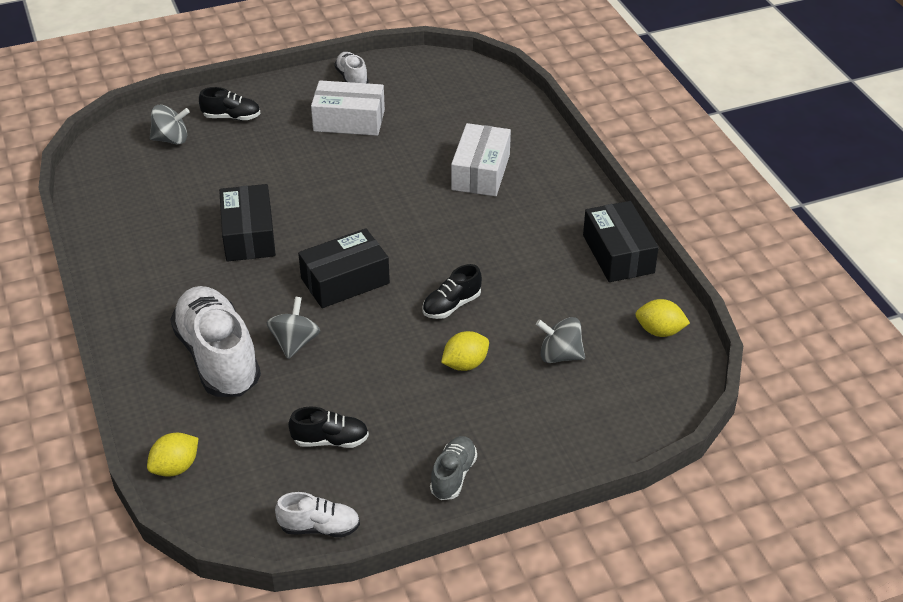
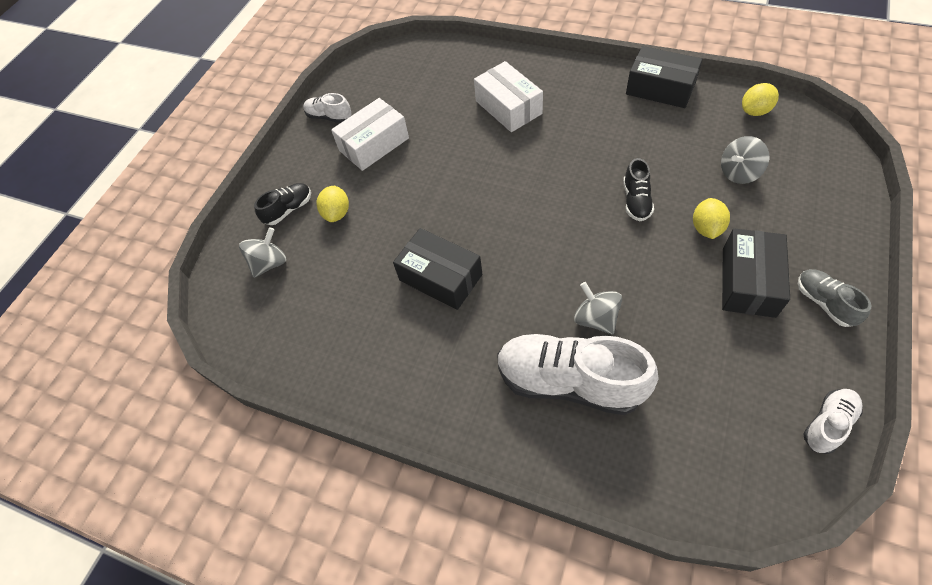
camera: 40 degrees left, 15 degrees up
(175, 467) = (682, 492): yellow lemon -> yellow lemon (337, 213)
(330, 440) = (729, 359): black shoe -> none
(345, 281) = (552, 247): black box -> black box (748, 282)

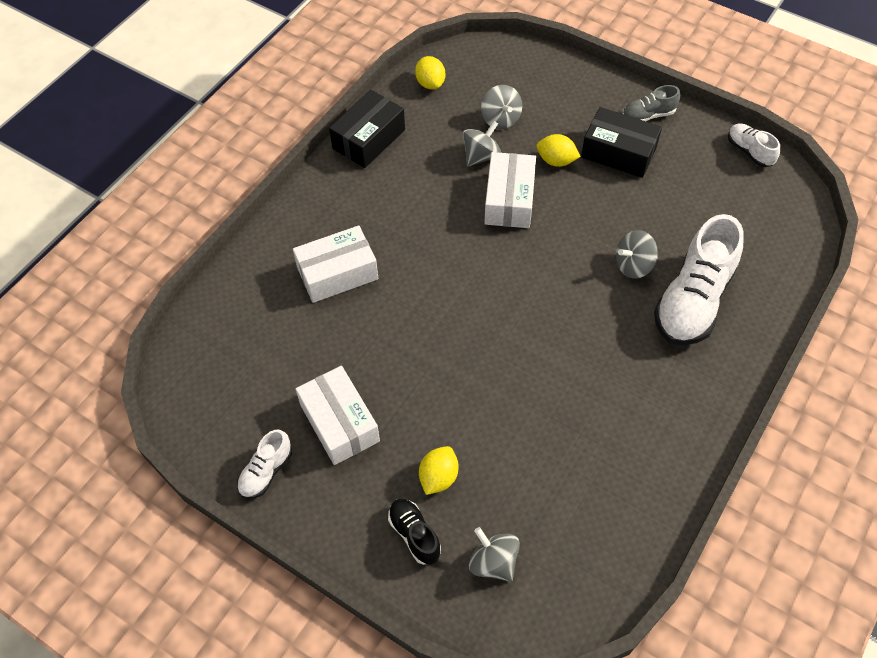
camera: 85 degrees left, 0 degrees up
(337, 213) = (438, 477): yellow lemon -> yellow lemon turned 75 degrees counterclockwise
(440, 277) = (558, 382): black box -> none
(636, 201) = (509, 200): black shoe -> white box
(681, 168) = (481, 156): none -> grey spinning top

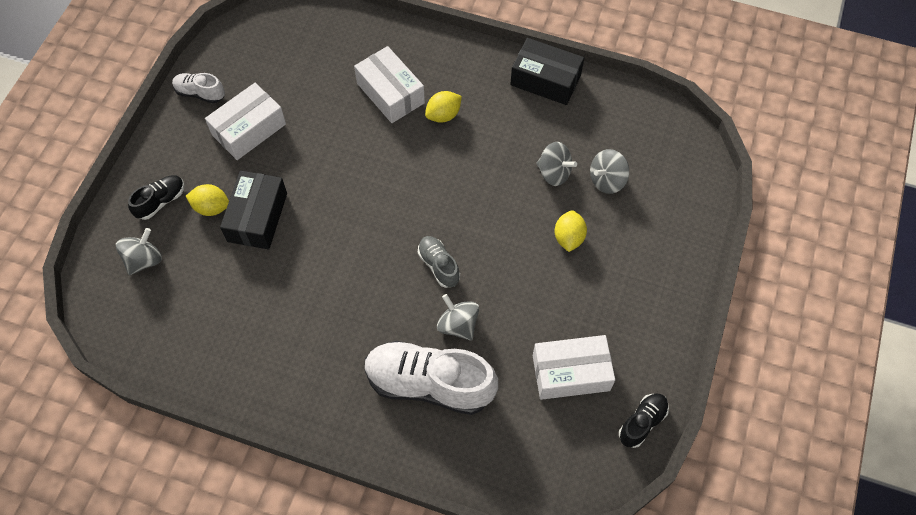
camera: 75 degrees right, 5 degrees up
(430, 83) = (633, 112): yellow lemon -> yellow lemon (443, 115)
(509, 200) = (507, 206): white box -> white box (571, 373)
(618, 152) = (598, 292): black box -> black box (257, 217)
(648, 115) = (659, 314): grey shoe -> grey shoe (438, 265)
(749, 151) = (642, 422): white shoe -> black shoe

